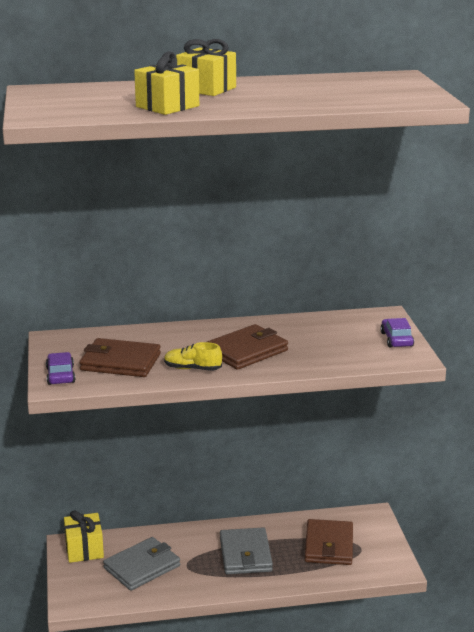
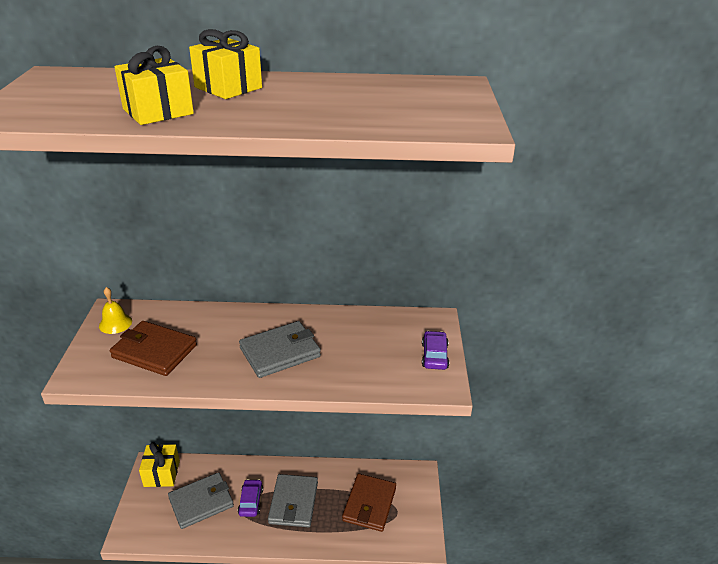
camera: 10 degrees right, 10 degrees up
(60, 375) = (90, 362): purple car -> purple car (251, 501)
(64, 347) = (115, 323): none -> yellow bell
(192, 369) = (217, 370): yellow shoe -> none
(246, 351) = (280, 352): brown wallet -> grey wallet

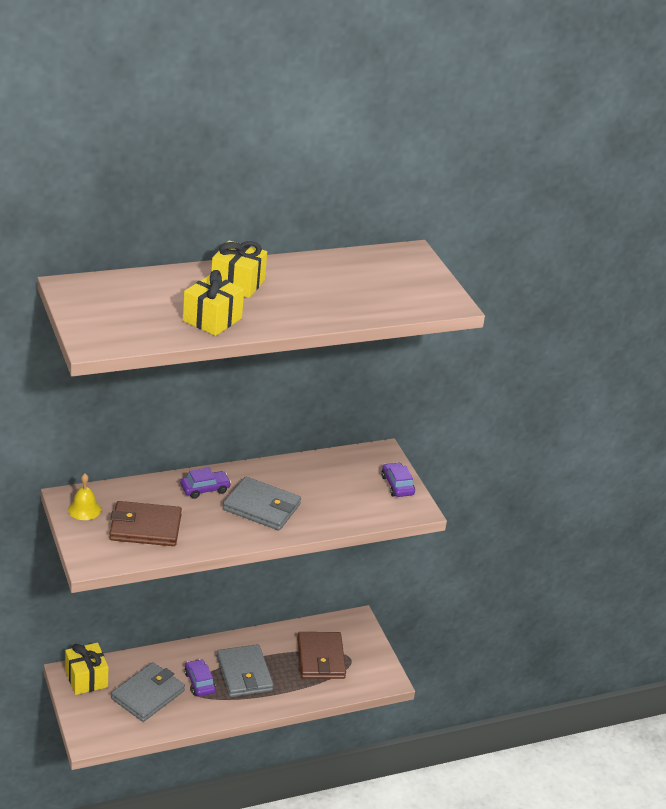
camera: 25 degrees left, 0 degrees up
(238, 324) = (205, 489): none -> purple car
(280, 352) = (261, 507): grey wallet -> grey wallet turned 75 degrees clockwise

